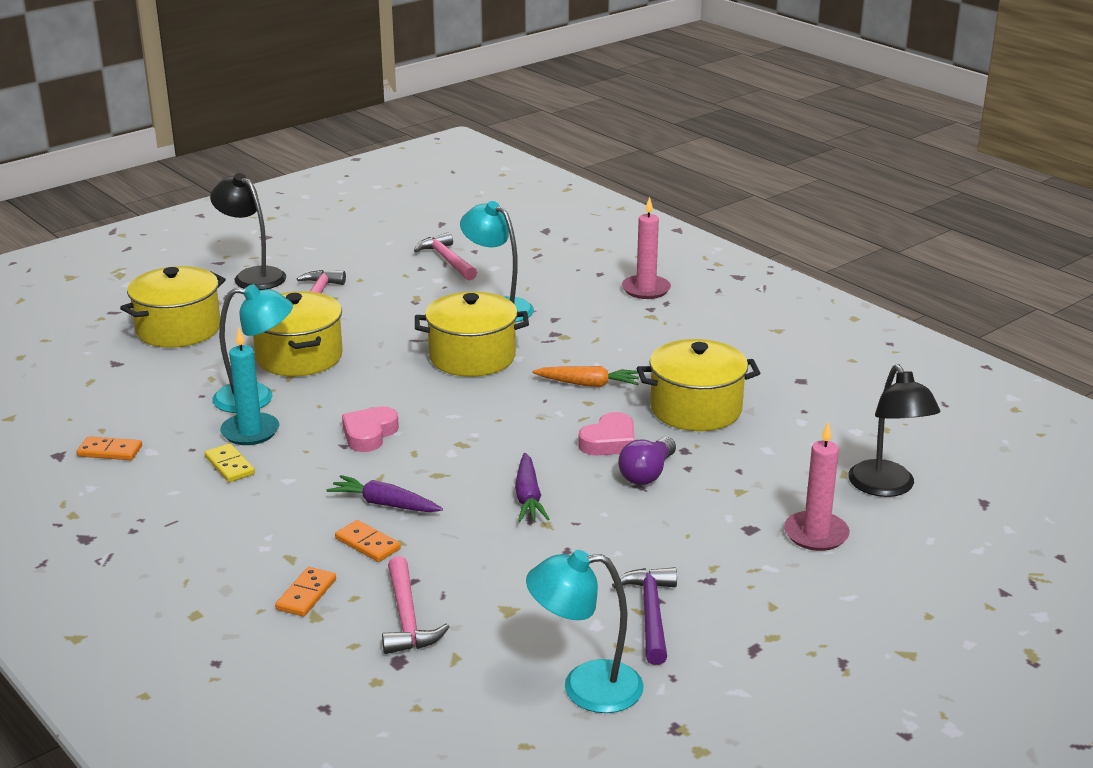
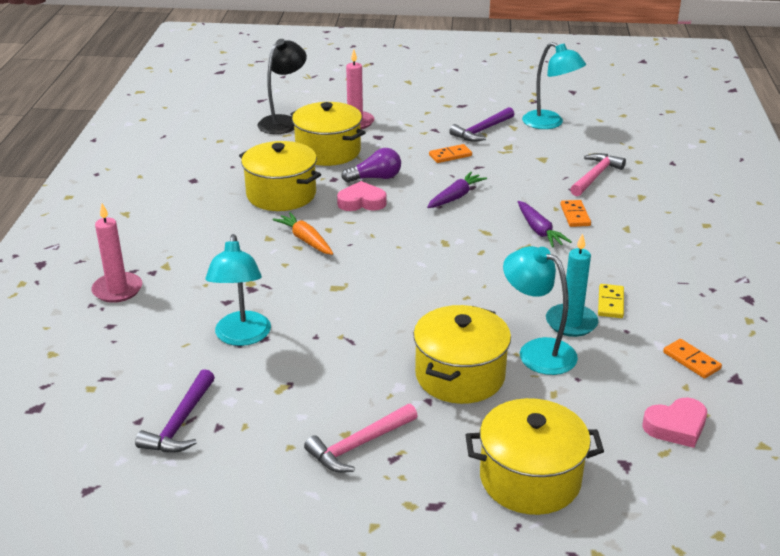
camera: 135 degrees left, 5 degrees up
(253, 276) = (377, 525): black lamp -> none
(306, 594) = (636, 207): orange domino -> orange domino (450, 155)
(369, 434) = (492, 278): pink heart -> pink heart (676, 426)
(447, 260) = (181, 423): pink hammer -> purple hammer
(472, 357) = (338, 301): yellow pot -> yellow pot (328, 151)

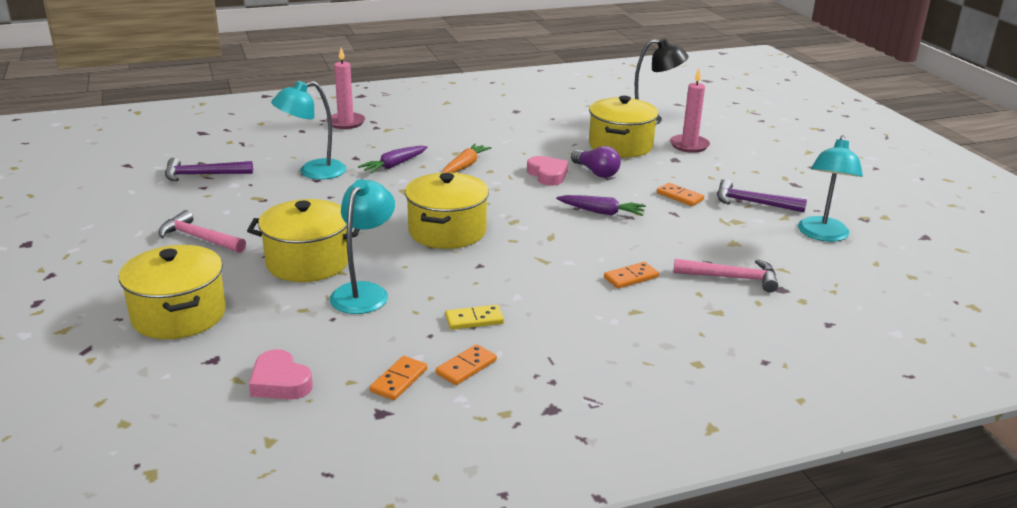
camera: 65 degrees right, 5 degrees down
(281, 194) = (527, 143): yellow pot -> yellow pot (447, 231)
(539, 231) = (579, 262): purple carrot -> purple carrot (394, 165)
(571, 323) = (423, 303): turquoise candle -> none
(682, 323) = (466, 367): none -> orange domino

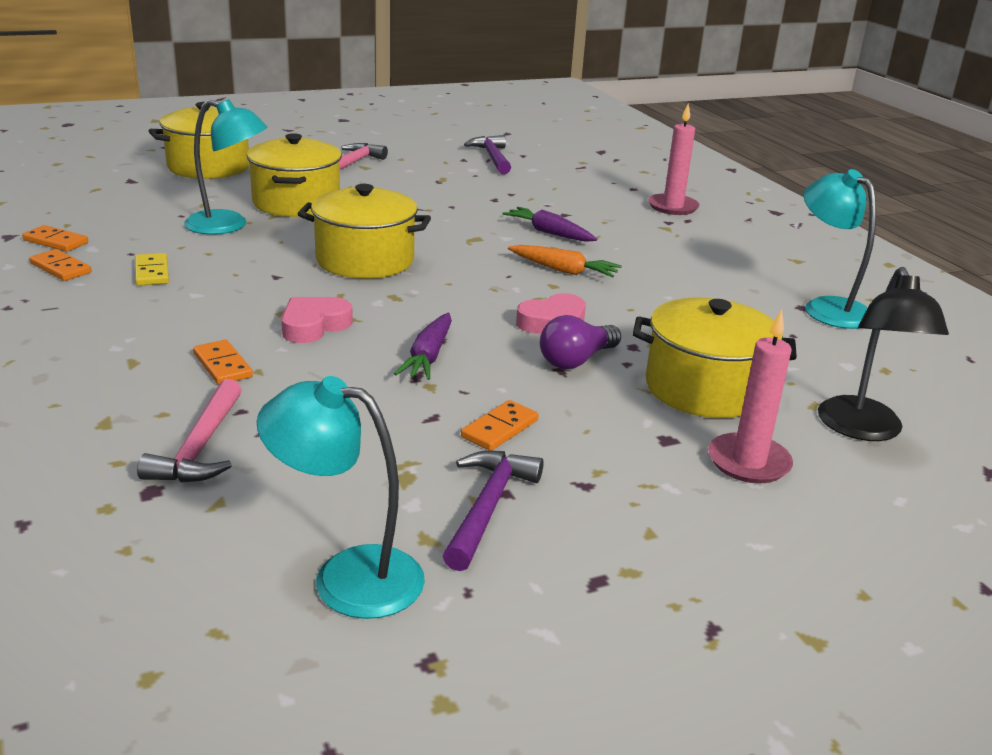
camera: 85 degrees right, 0 degrees up
(280, 382) = (82, 202): pink heart -> pink heart (314, 325)
(313, 172) = (515, 197): turquoise lamp -> turquoise lamp (827, 308)

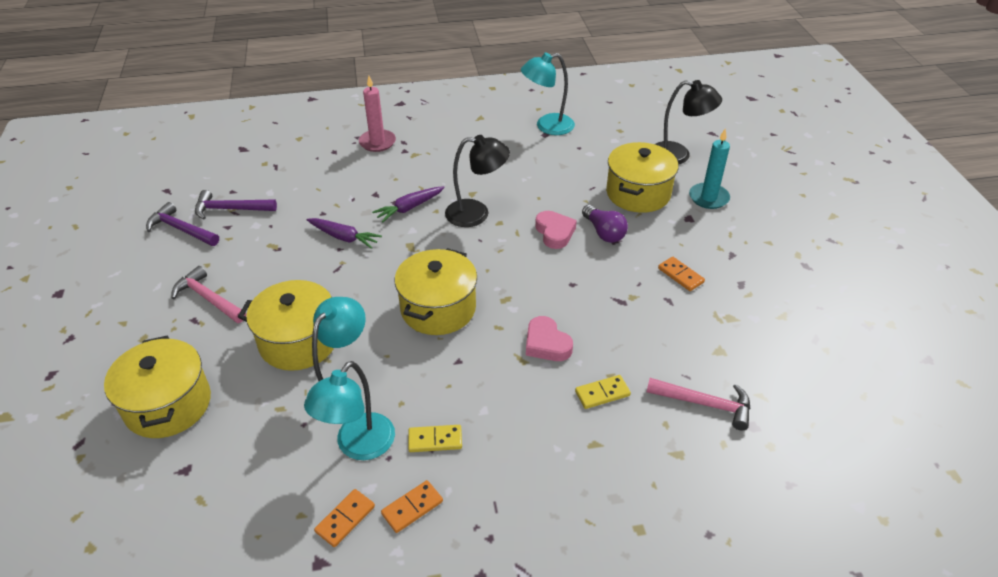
camera: 75 degrees left, 15 degrees up
(222, 365) = (602, 393): orange domino -> yellow domino
(347, 577) = (816, 347): turquoise lamp -> turquoise lamp (358, 446)
(428, 356) = (595, 293): purple carrot -> purple carrot (344, 237)
(487, 507) = (754, 291): purple hammer -> purple hammer (181, 229)
(563, 270) = (476, 213): orange carrot -> black lamp
(748, 462) = (708, 198): pink candle -> turquoise candle

